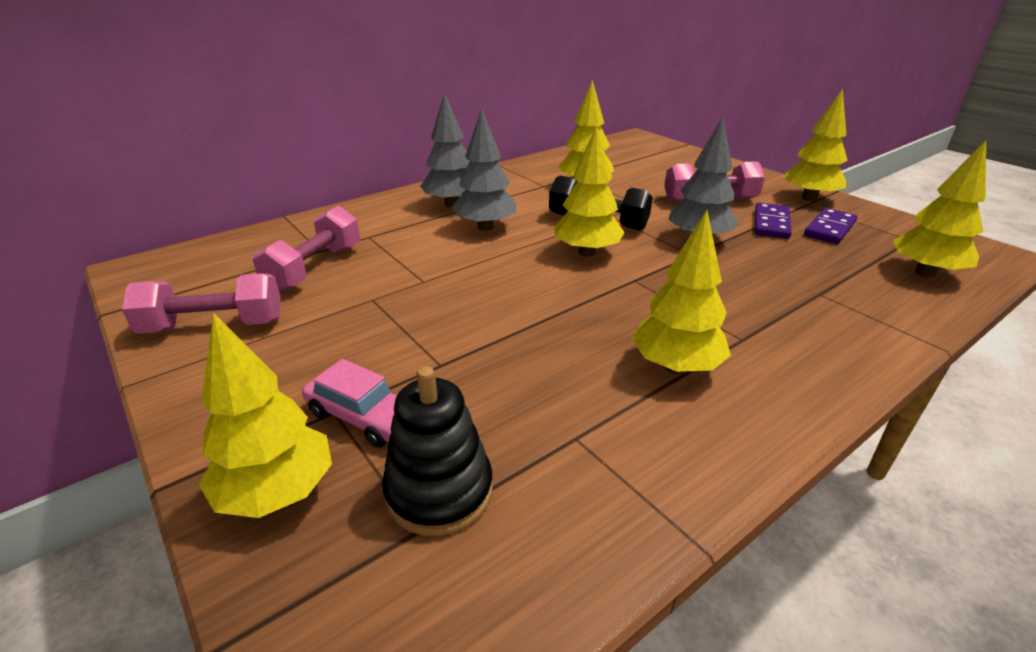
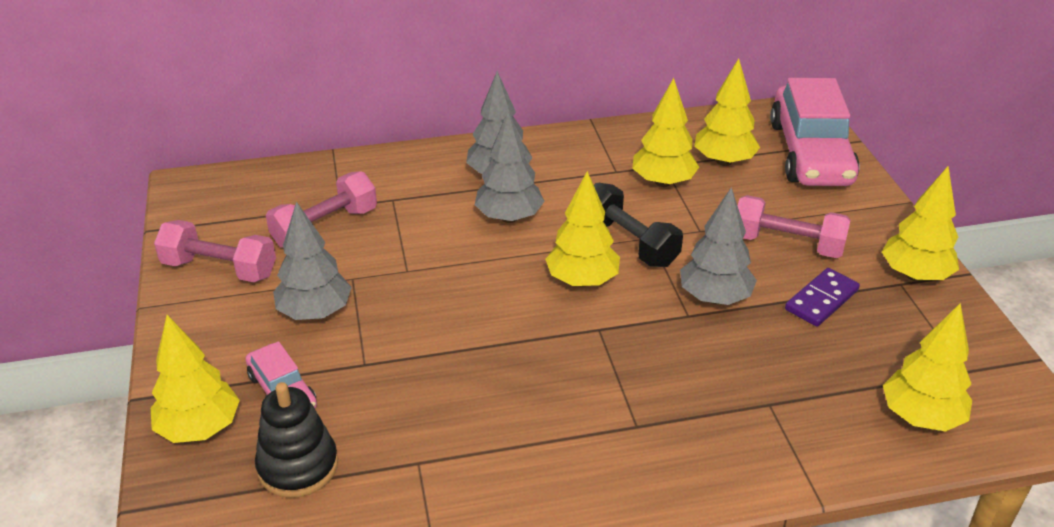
camera: 25 degrees right, 5 degrees up
(352, 335) = (315, 312): none -> grey tree
(666, 154) = (810, 153): none -> pink car
(676, 366) = (550, 431): yellow tree -> yellow tree (724, 161)
(829, 229) = (883, 327): purple domino -> none

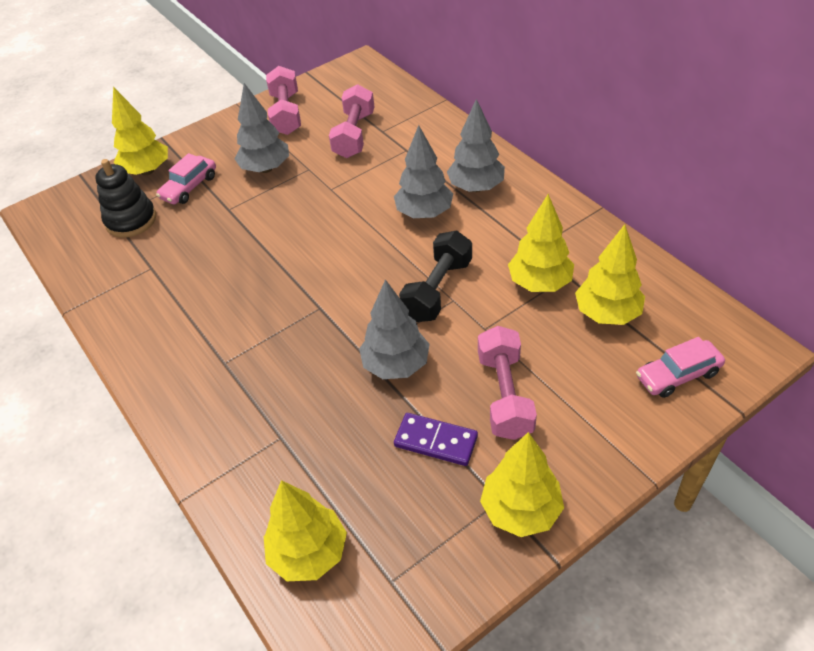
camera: 70 degrees right, 10 degrees up
(325, 227) = (354, 135): pink dumbbell -> pink dumbbell turned 75 degrees clockwise
(582, 281) = (371, 279): yellow tree -> none
(810, 153) = (678, 375): pink car -> pink car, size x0.49

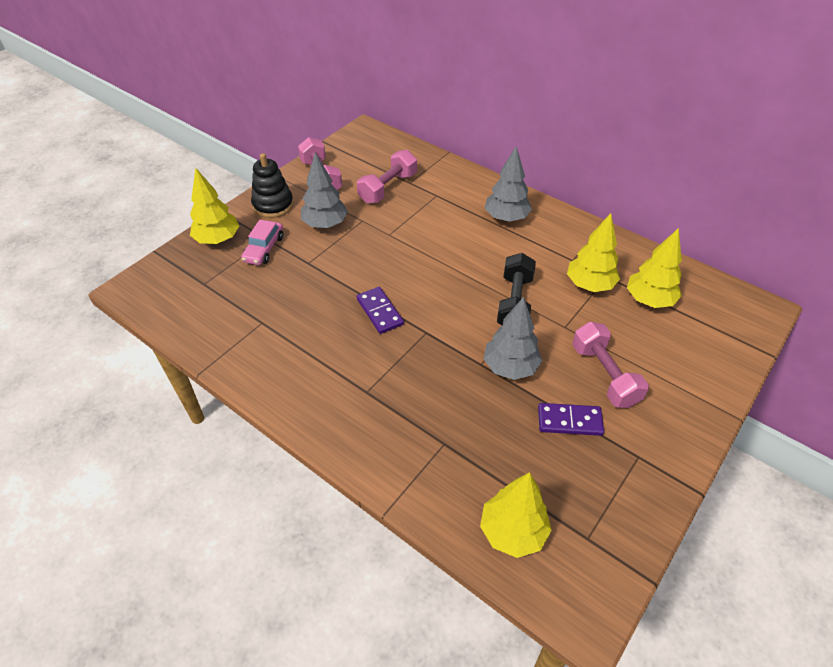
camera: 20 degrees left, 0 degrees up
(131, 220) = (223, 284): black stacking toy -> black stacking toy (273, 205)
(279, 276) = (380, 312): none -> purple domino
(354, 135) = (388, 188): pink dumbbell -> pink dumbbell turned 45 degrees clockwise
(424, 213) = (475, 243): grey tree -> none
(521, 510) = (657, 460): yellow tree -> none
(678, 375) = (719, 337): pink car -> none

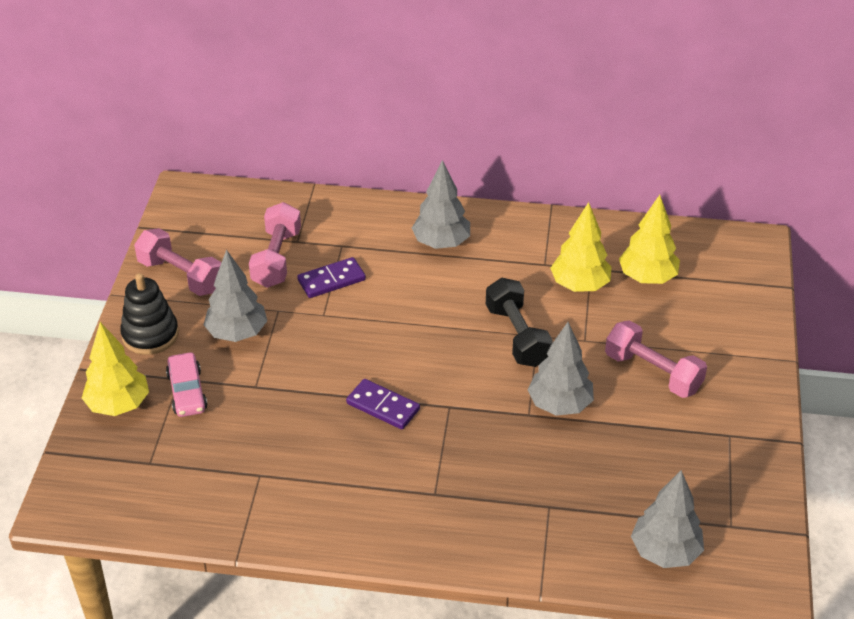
camera: 30 degrees left, 5 degrees down
(512, 531) = (665, 552): yellow tree -> grey tree
(569, 421) = (650, 431): purple domino -> purple domino (331, 280)

